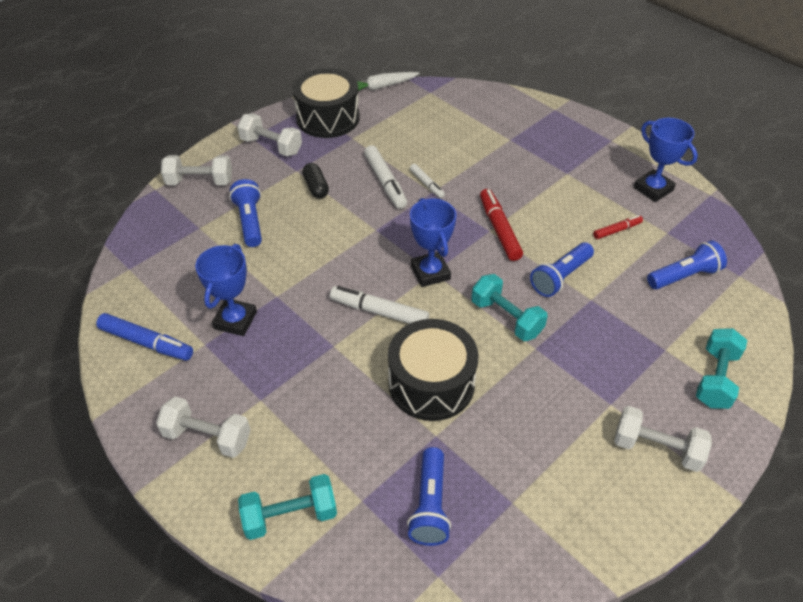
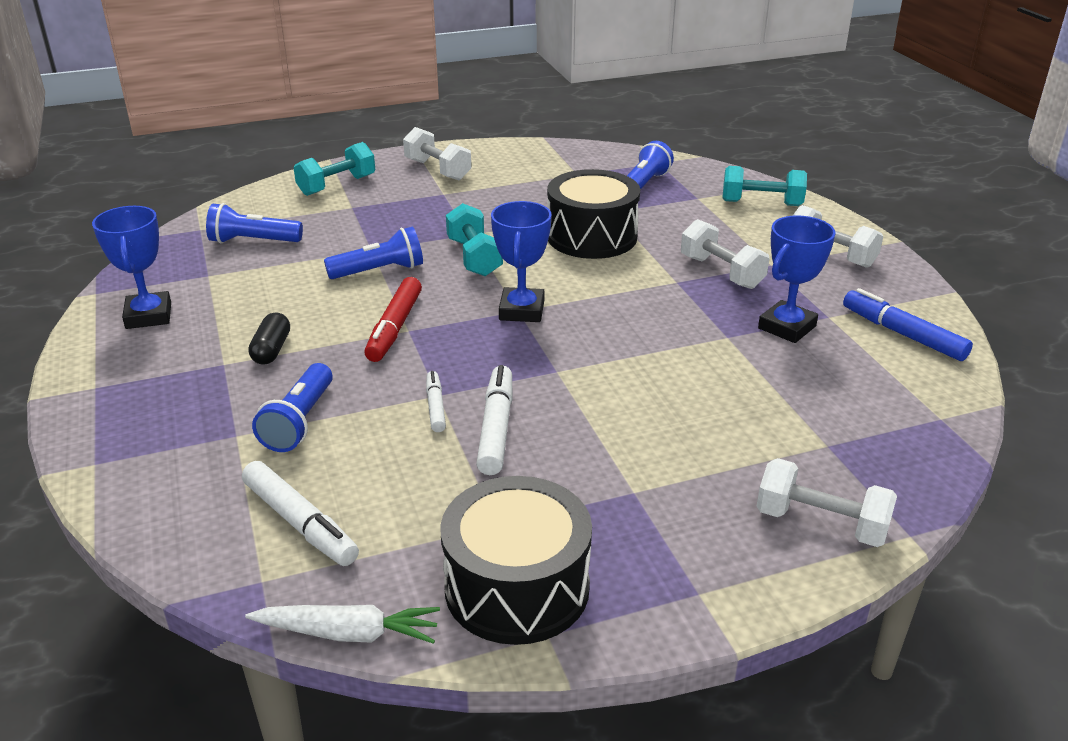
camera: 155 degrees left, 15 degrees down
(250, 221) = (741, 431): blue flashlight -> blue flashlight (299, 422)
(271, 146) = (662, 556): white dumbbell -> white dumbbell (721, 272)
(316, 187) = (612, 452): black capsule -> black capsule (271, 350)
(379, 312) = (608, 293): white marker -> white marker (300, 522)
(617, 230) = (259, 291): red marker -> none

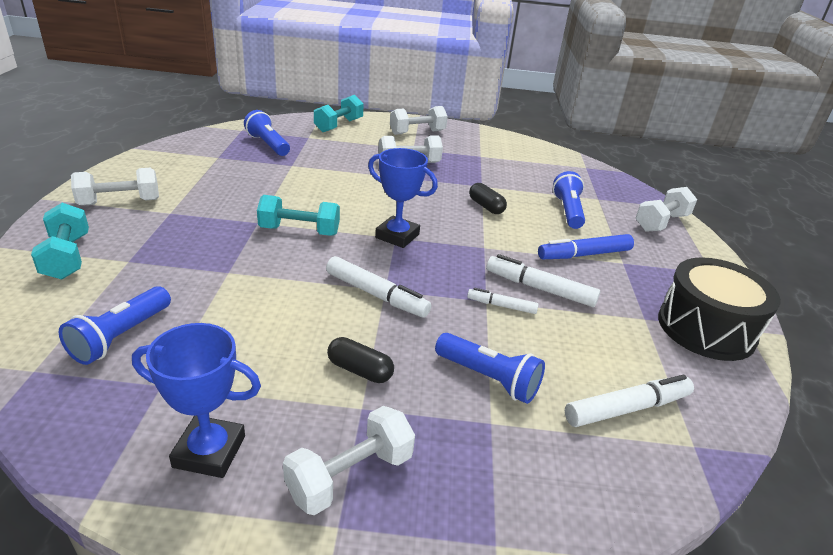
camera: 70 degrees left, 0 degrees up
(145, 379) = (350, 476): none -> white dumbbell
(349, 633) = (750, 411): white carrot -> none
(379, 271) = (273, 278): blue flashlight -> blue flashlight (568, 211)
(395, 327) = (376, 294): red marker -> white marker
(592, 237) = (320, 182): black drum -> none
(668, 352) = (486, 206): none -> black capsule
(786, 327) = (483, 168): blue trophy -> none
(903, 334) = (510, 147): blue marker -> blue marker (584, 255)

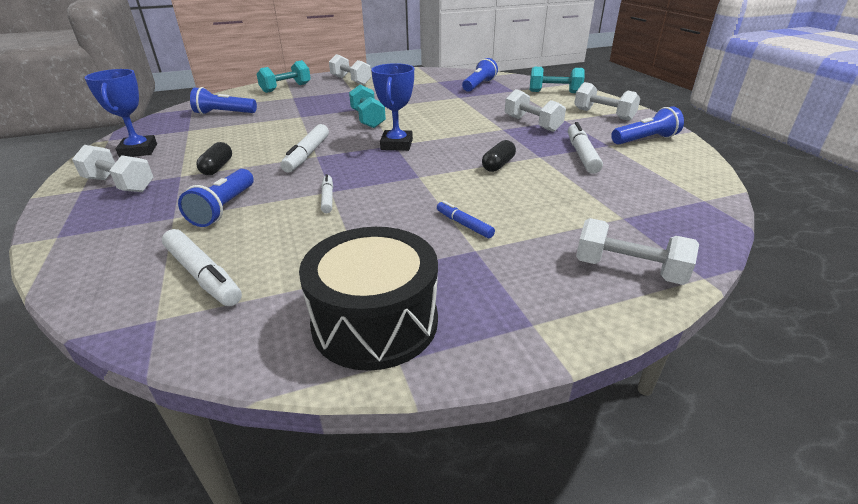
camera: 70 degrees right, 0 degrees up
(540, 289) = (371, 210): white marker -> white marker (581, 155)
(568, 211) = (555, 204): blue flashlight -> blue flashlight (645, 140)
(584, 255) = (464, 224): blue marker -> blue marker, size x0.59

